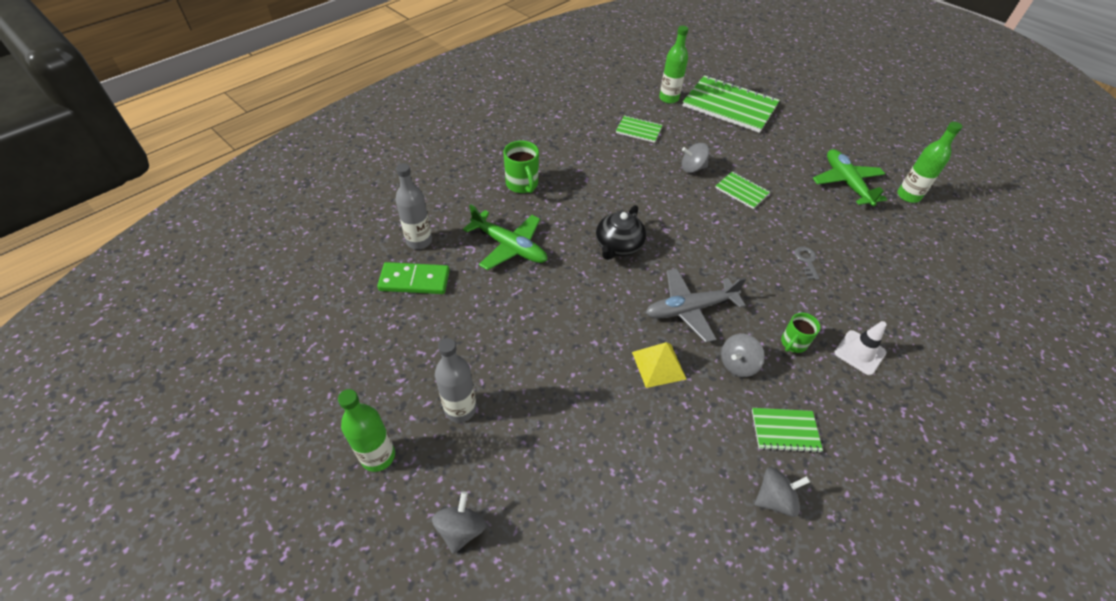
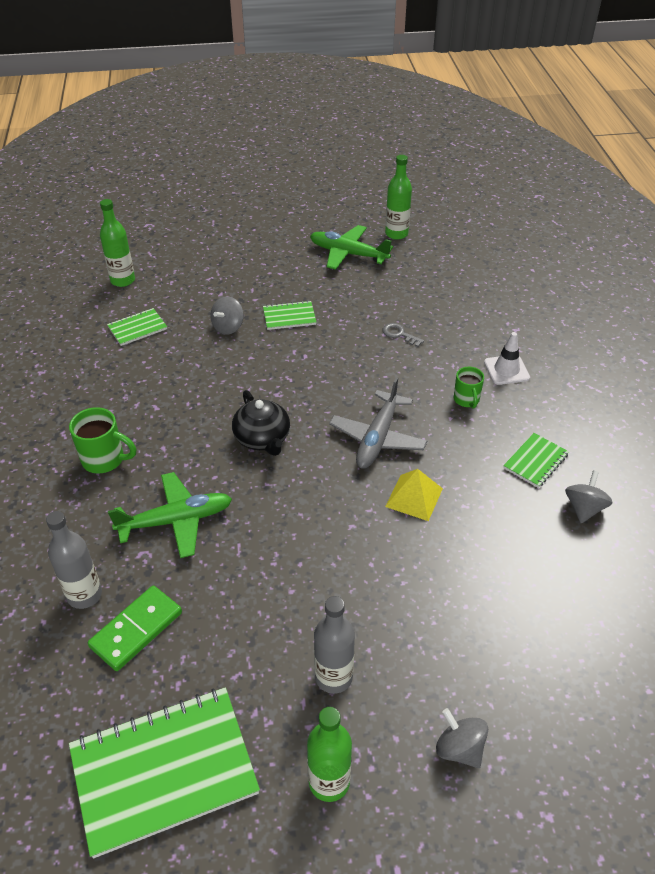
camera: 50 degrees left, 5 degrees down
(729, 106) = (183, 251): green notebook -> green notebook (164, 771)
(737, 364) = (456, 446): grey spinning top -> none

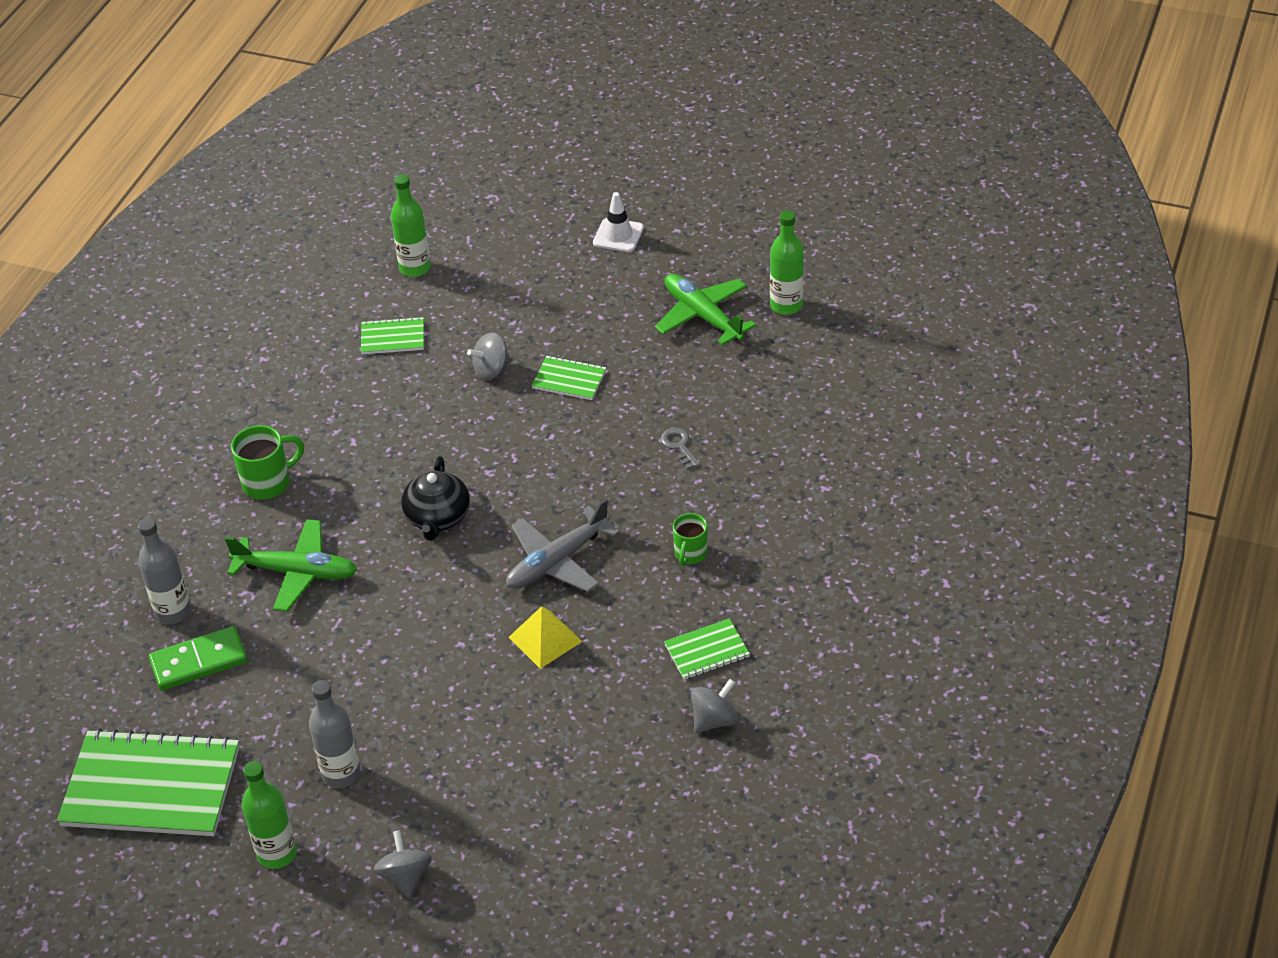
camera: 30 degrees right, 0 degrees up
(105, 459) = (268, 482): green mug -> green mug turned 75 degrees counterclockwise
(506, 370) = (767, 535): white traffic cone -> white traffic cone (618, 235)

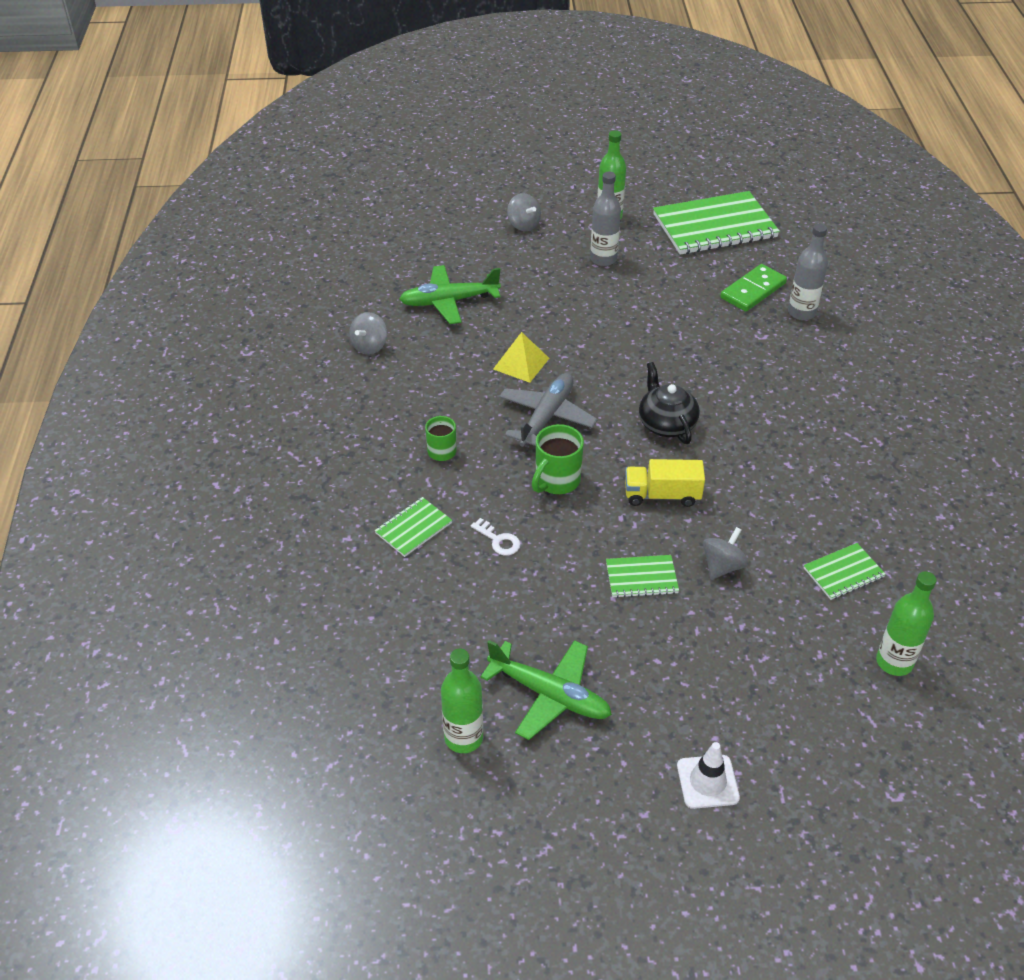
camera: 155 degrees right, 0 degrees up
(268, 482) = (824, 413): green mug -> green mug (556, 481)
(296, 572) = (739, 358): green plane -> green plane (449, 301)
(497, 445) = (662, 495): none -> yellow truck
(679, 446) = (498, 540): grey key -> white key
(707, 651) = (395, 386): green notebook -> green notebook (413, 528)

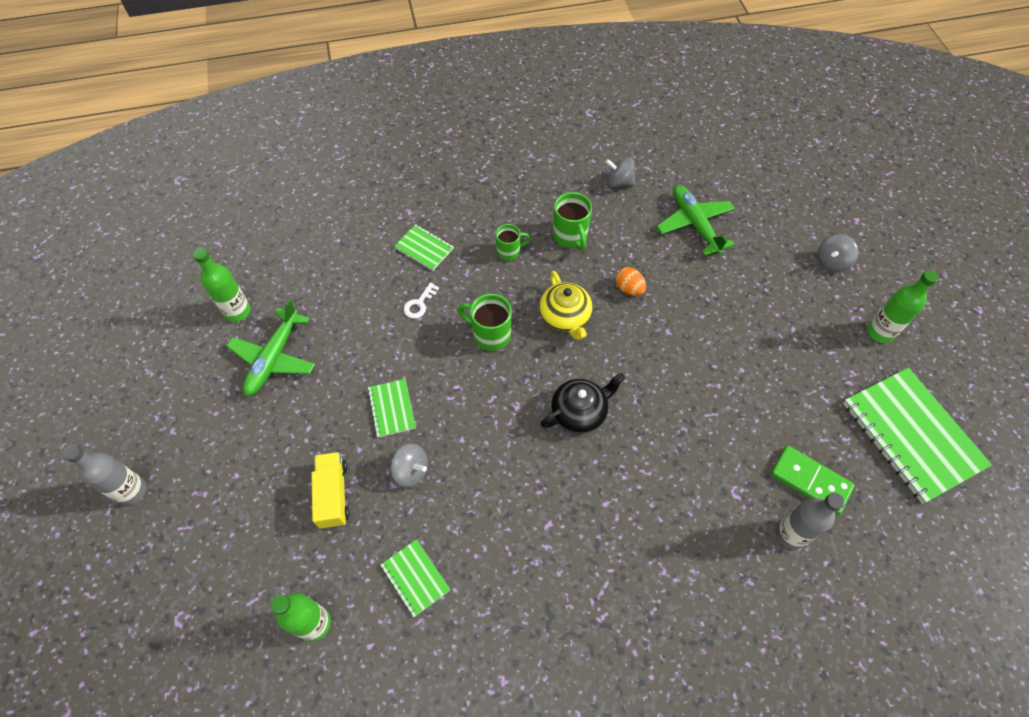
camera: 80 degrees right, 15 degrees up
(435, 396) = (570, 236): none -> green mug
(521, 363) = (629, 289): yellow pyramid -> orange egg
(546, 417) = (565, 317): grey plane -> yellow teapot
(603, 259) = (806, 335): grey bottle -> grey bottle (131, 491)
(662, 495) = (488, 416): yellow truck -> yellow truck (333, 494)
(707, 782) = (197, 472): white traffic cone -> none

